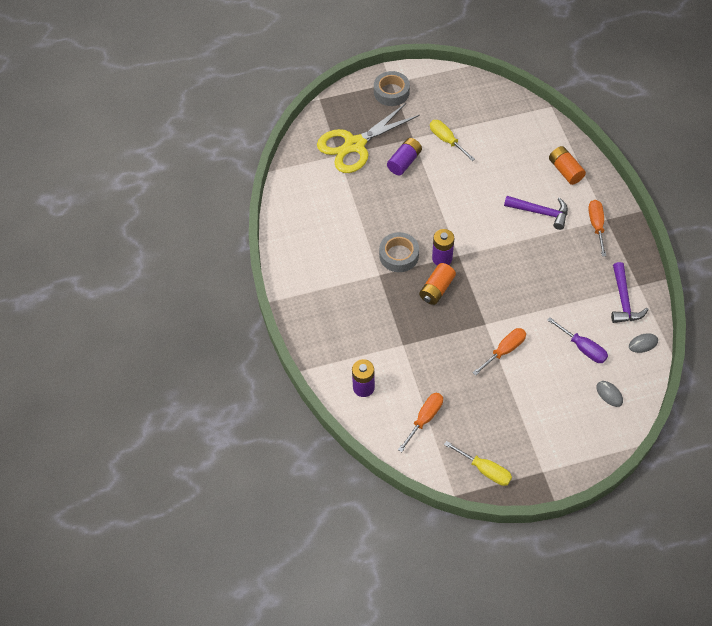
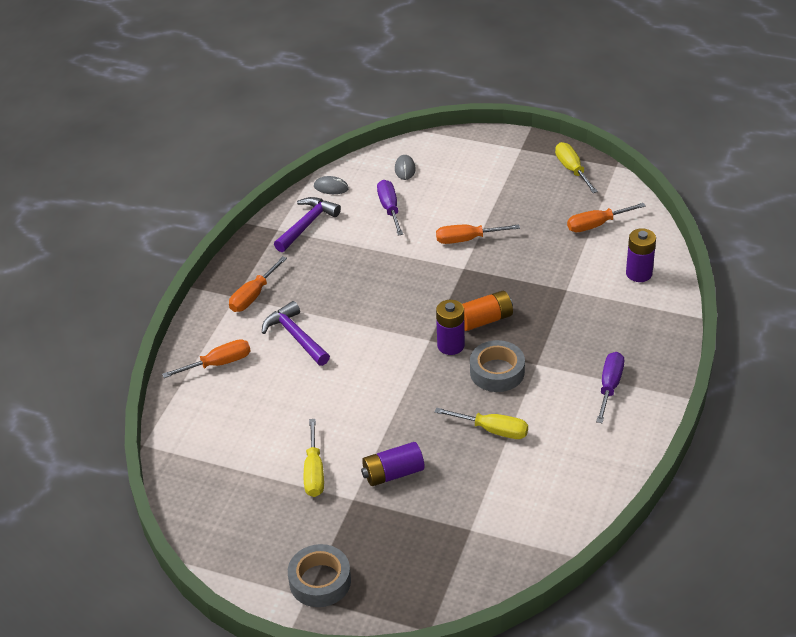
camera: 145 degrees left, 15 degrees down
(323, 282) = (609, 386): none -> purple screwdriver
(355, 145) = (437, 531): yellow scissors -> none
(371, 216) = (492, 430): none -> yellow screwdriver
(565, 171) = (218, 364): orange battery -> orange screwdriver

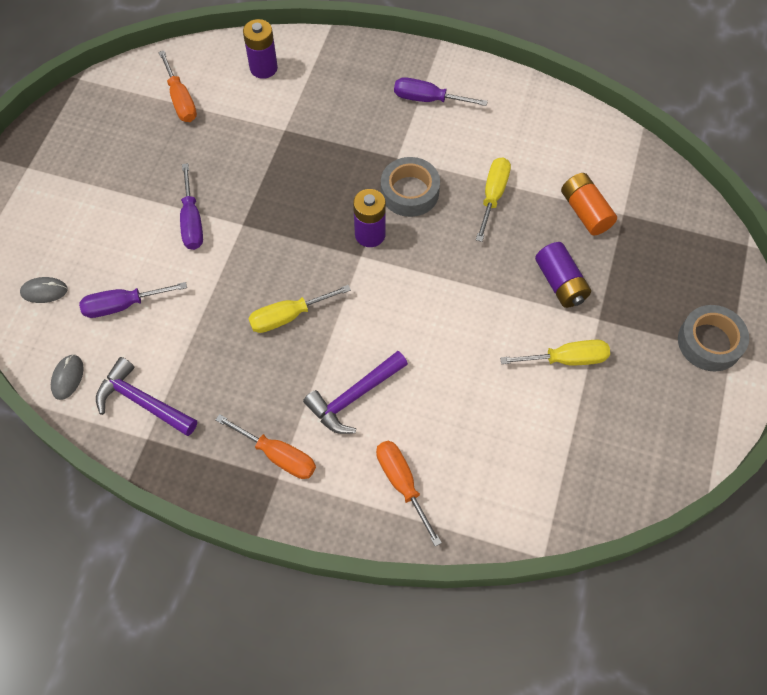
camera: 95 degrees left, 20 degrees up
(467, 239) = (192, 221): orange screwdriver -> purple screwdriver
(485, 320) = (330, 203): orange battery -> orange battery (585, 212)
(572, 170) = (79, 118): yellow screwdriver -> yellow screwdriver (288, 316)

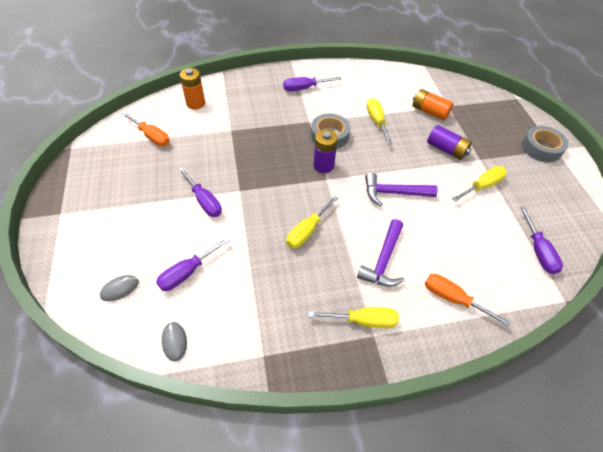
camera: 30 degrees left, 10 degrees down
(142, 401) = (243, 331): purple hammer -> purple hammer (393, 193)
(263, 68) = (195, 103): purple battery -> orange battery
(278, 455) = (363, 320): orange screwdriver -> yellow screwdriver
(565, 481) = (538, 251): none -> purple screwdriver

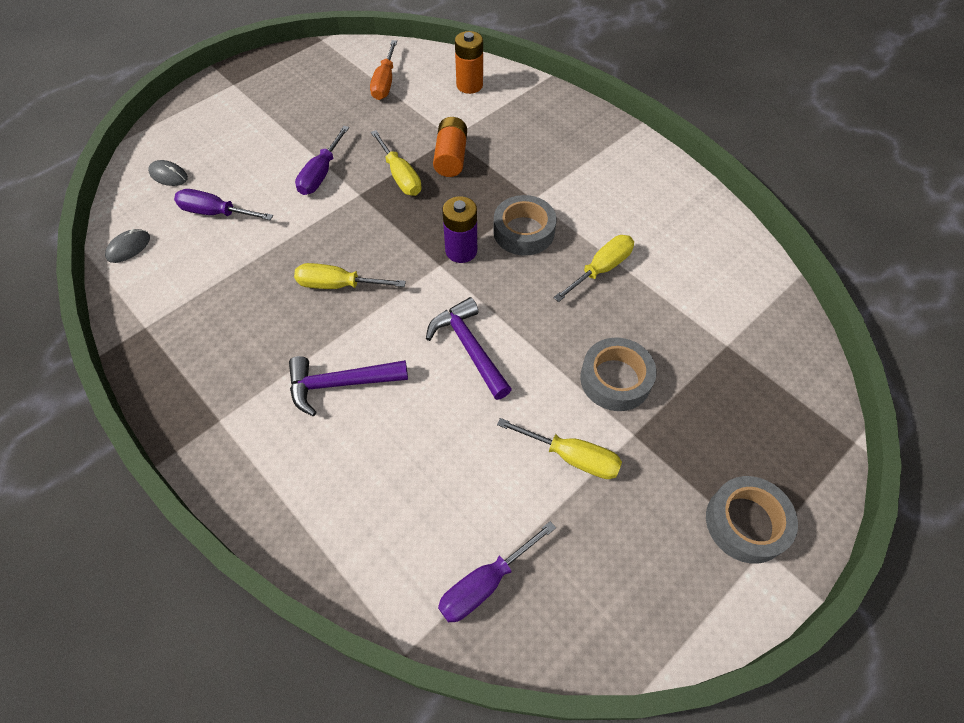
camera: 60 degrees right, 5 degrees up
(305, 88) = (596, 163): purple screwdriver -> none
(363, 320) = (235, 400): yellow screwdriver -> yellow screwdriver (400, 176)
(429, 112) = (686, 325): orange battery -> orange battery (451, 157)
(446, 149) = (615, 379): purple battery -> grey tape
(453, 299) = (322, 490): orange screwdriver -> none

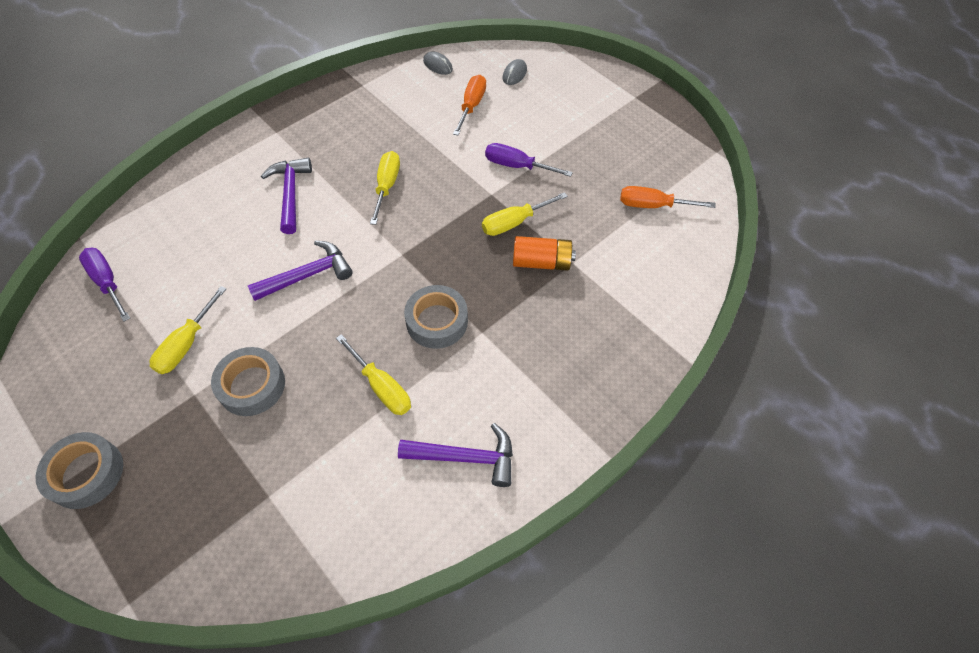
camera: 90 degrees right, 0 degrees up
(216, 213) = (471, 106): purple screwdriver -> orange screwdriver
(461, 251) = (416, 270): purple battery -> none
(469, 85) = (659, 279): orange battery -> none
(659, 206) = (466, 457): none -> purple hammer

